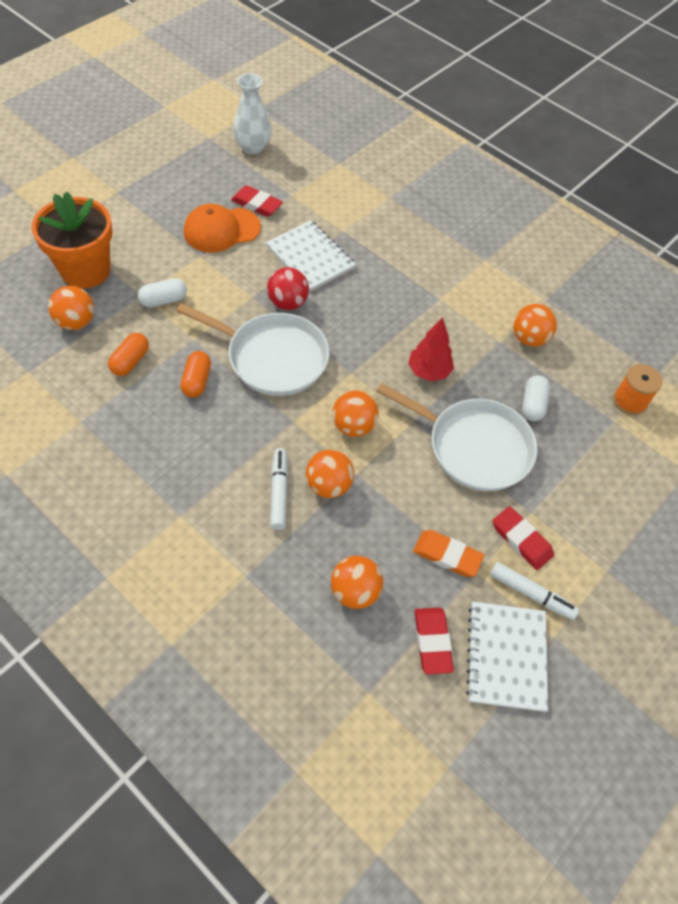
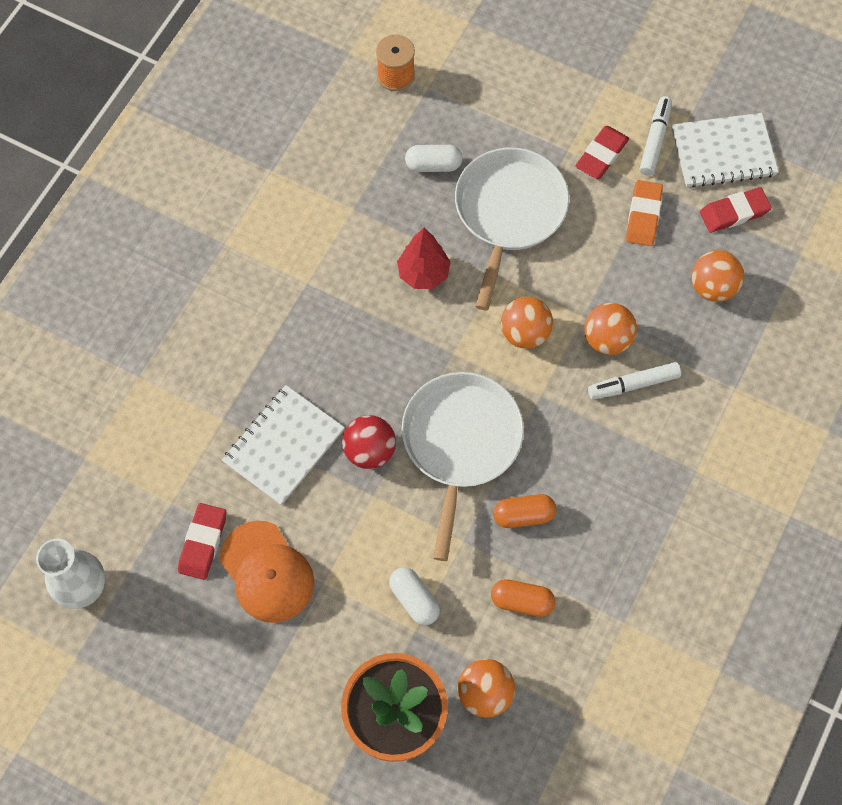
camera: 100 degrees left, 10 degrees up
(529, 338) = (339, 180): orange ball -> none

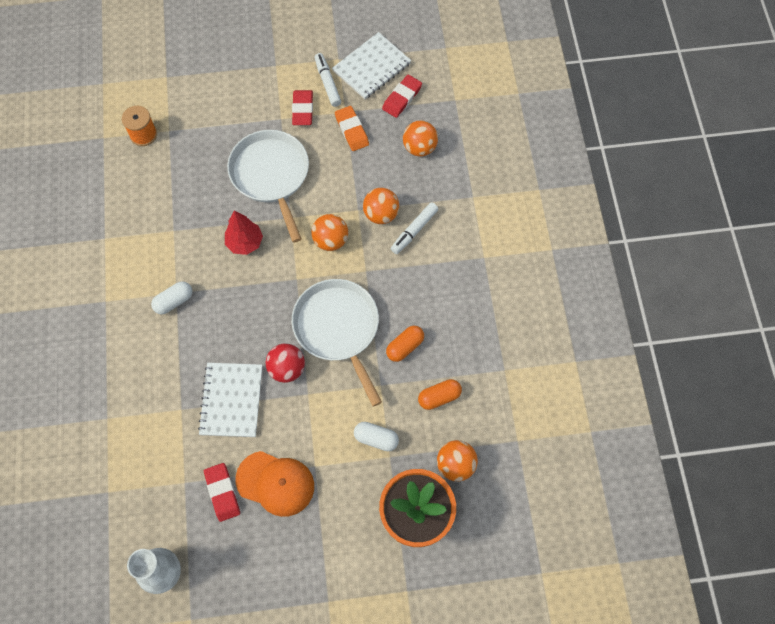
camera: 35 degrees left, 0 degrees up
(433, 165) = (205, 174): white capsule -> white capsule (174, 301)

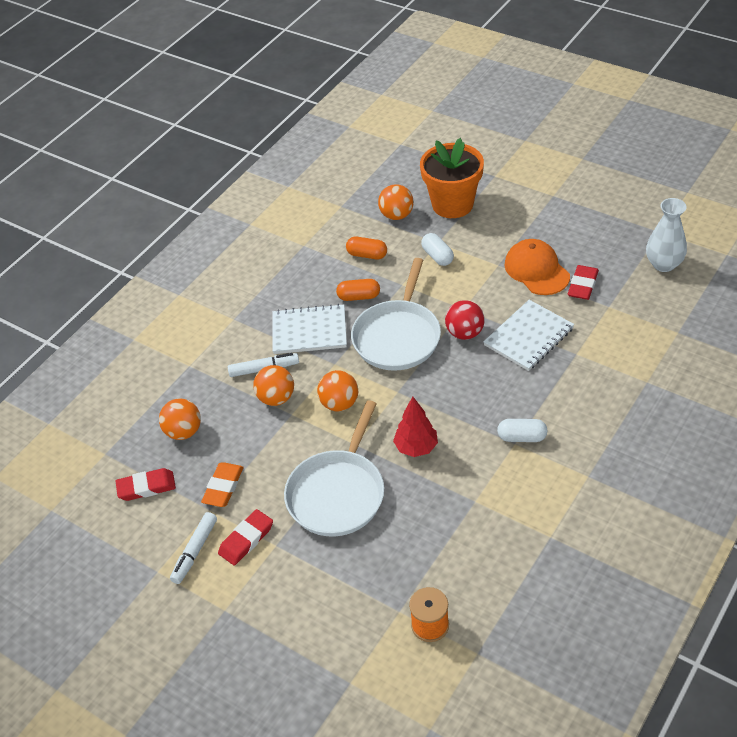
camera: 135 degrees left, 20 degrees down
(371, 67) = (137, 538): white notebook -> white notebook (309, 331)

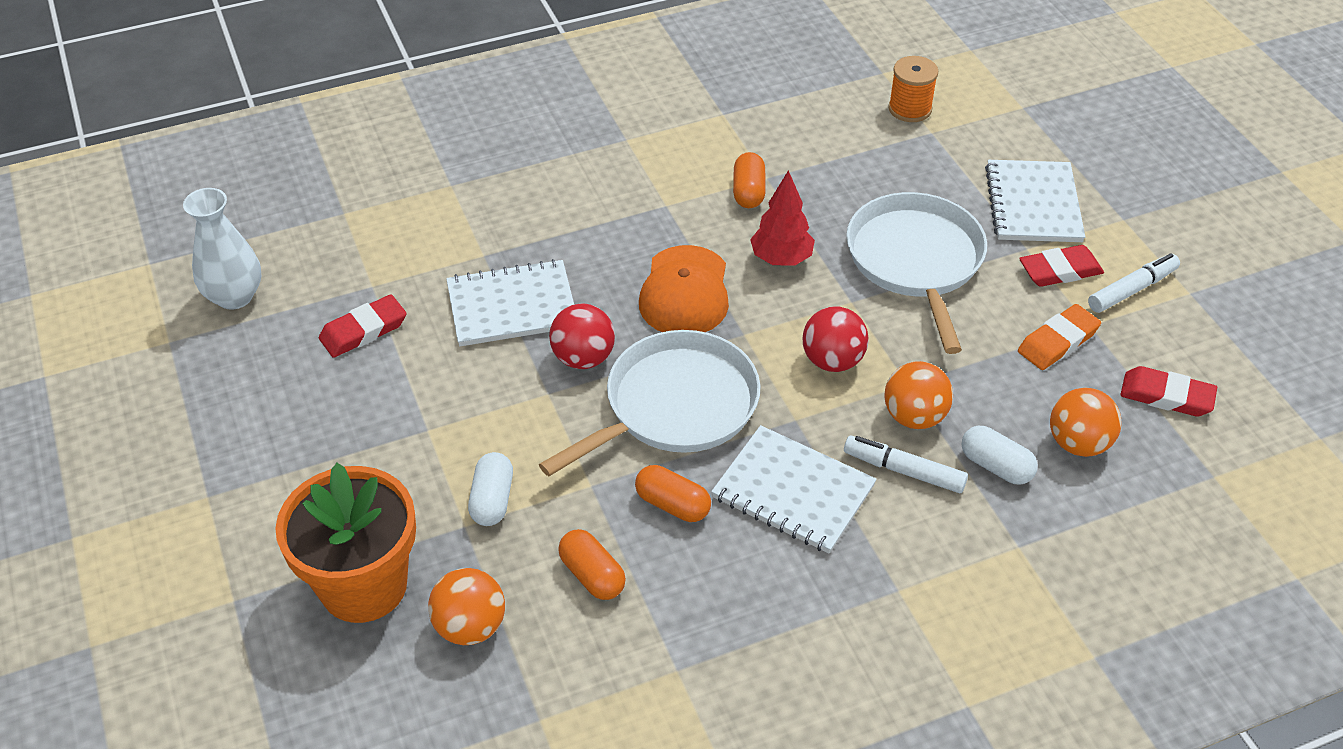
camera: 150 degrees left, 0 degrees up
(291, 585) = (1033, 204): none -> white notebook
(338, 493) = (916, 261): white pan -> white pan turned 60 degrees counterclockwise
(339, 403) = (832, 361): orange ball -> red ball
(476, 483) = (748, 192): none -> orange capsule
(521, 437) = (651, 206): white capsule -> white capsule (996, 466)
(536, 270) = (389, 388): orange cap -> orange cap (684, 292)

